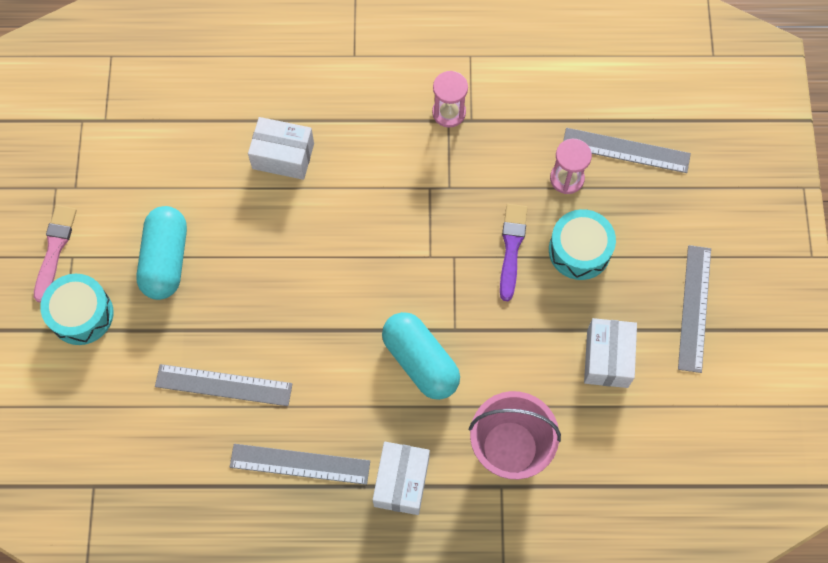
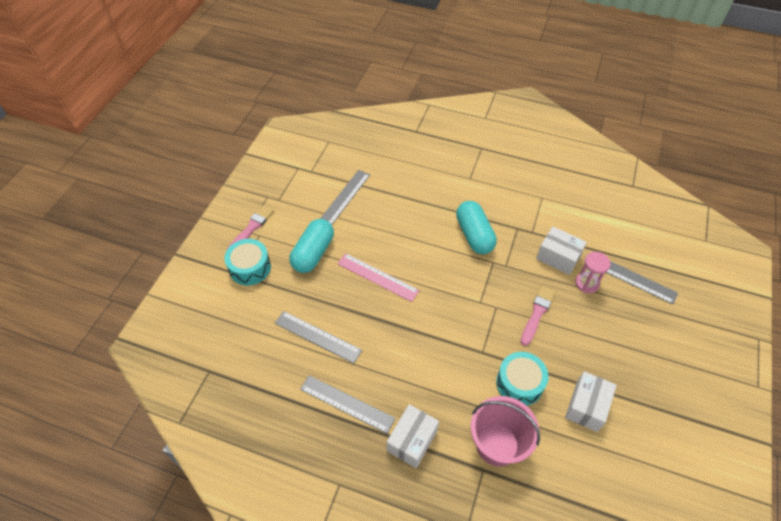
camera: 20 degrees right, 15 degrees down
(274, 266) = (377, 277): none -> pink ruler
(283, 156) = (407, 218): white box -> white box (558, 257)
(420, 361) = (452, 364): turquoise capsule -> turquoise capsule (474, 235)
(449, 112) = (519, 224): pink hourglass -> none
(511, 248) = (537, 313): purple brush -> pink brush
(579, 250) = (584, 329): turquoise drum -> turquoise drum (519, 383)
(694, 308) = (660, 393): grey ruler -> grey ruler (344, 198)

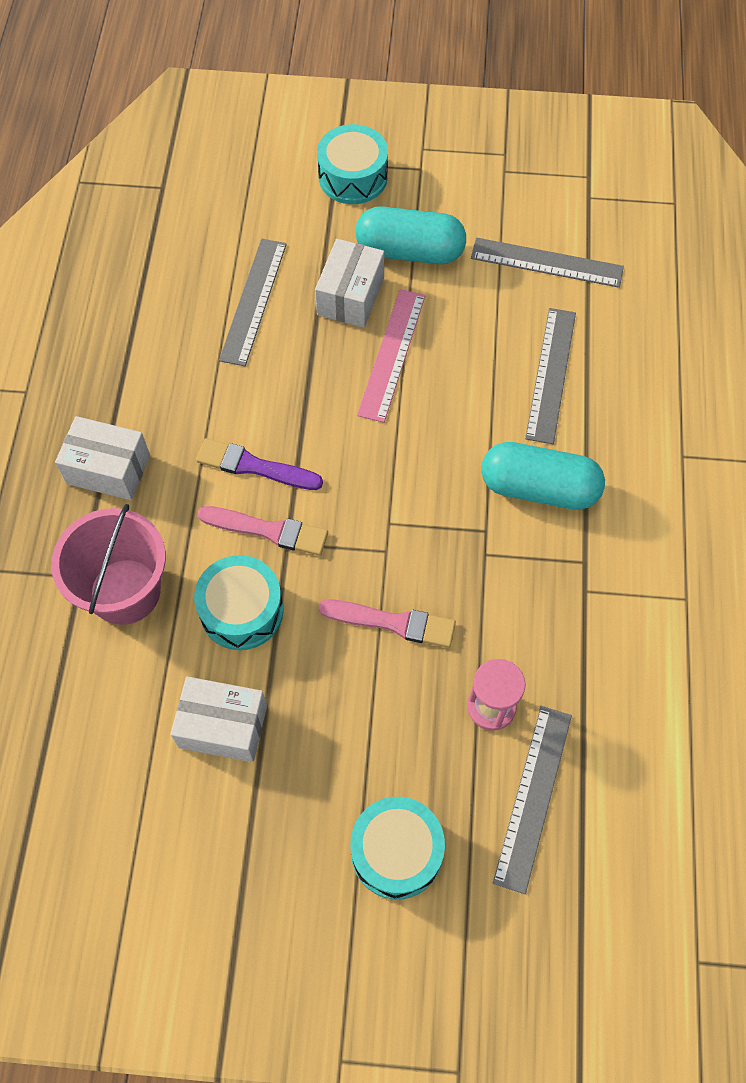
camera: 75 degrees right, 10 degrees up
(251, 228) = (431, 154): pink brush -> pink brush (268, 530)
(347, 403) = (149, 369): grey ruler -> grey ruler (550, 374)
(430, 359) = (254, 466): none -> purple brush
(474, 235) = (539, 488): turquoise capsule -> turquoise capsule turned 45 degrees clockwise
(558, 257) = (538, 646): white box -> white box (350, 296)
(657, 340) = (396, 852): none -> turquoise drum

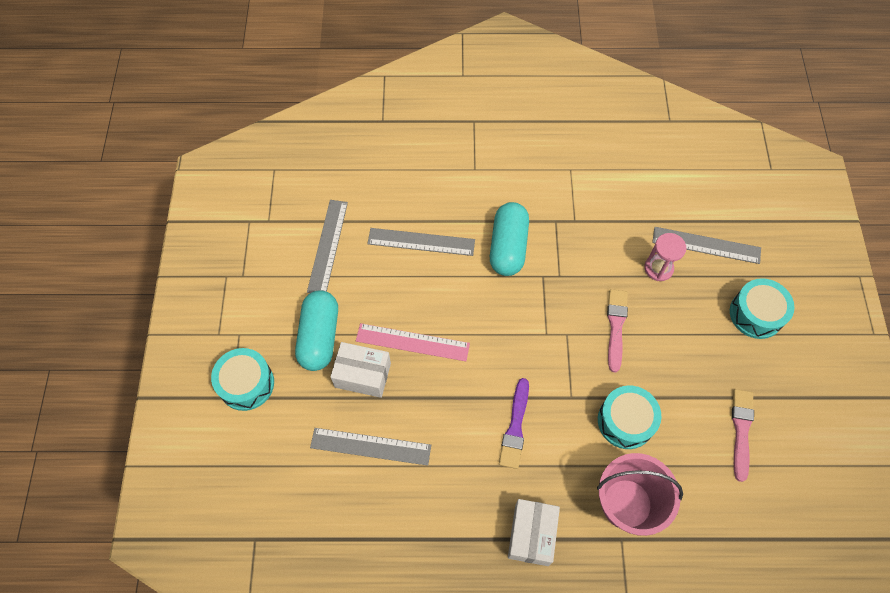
camera: 95 degrees left, 0 degrees up
(223, 726) = (706, 422): white box -> none
(268, 530) = (564, 411): pink brush -> pink brush (741, 430)

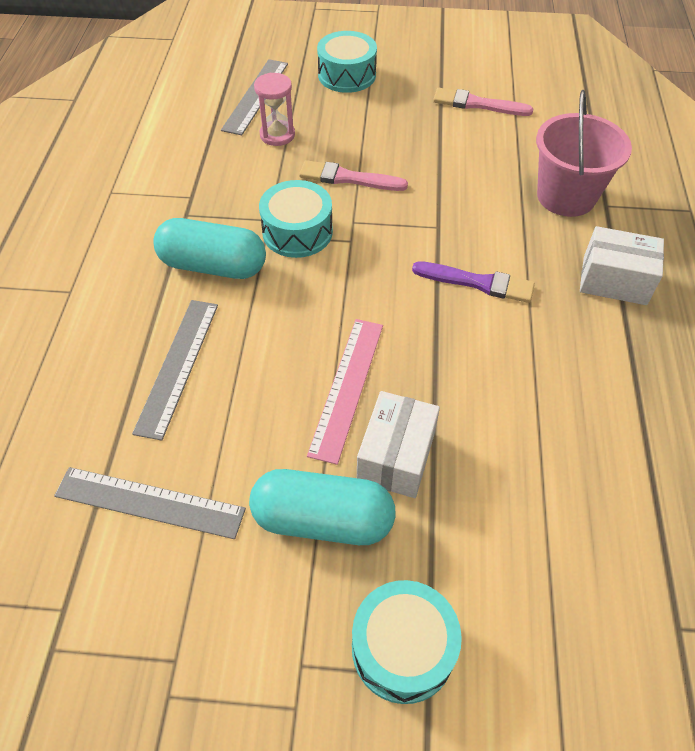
camera: 85 degrees left, 10 degrees down
(370, 446) = (511, 450): grey ruler -> none
(625, 421) = (468, 185): turquoise drum -> turquoise drum (297, 232)

